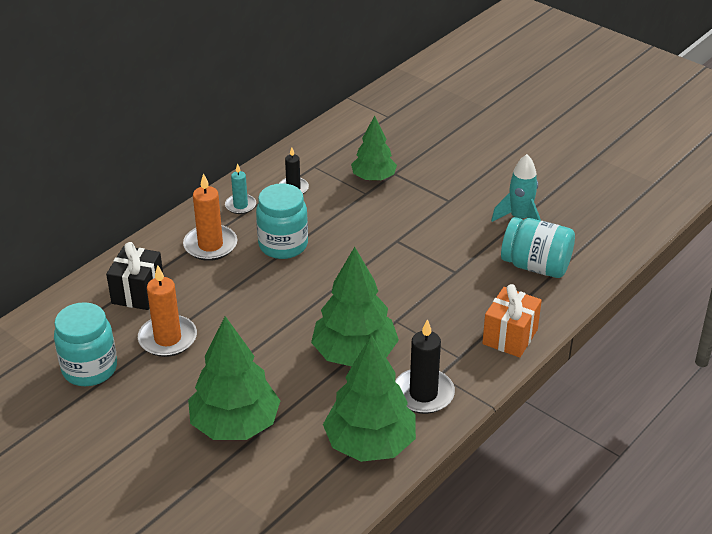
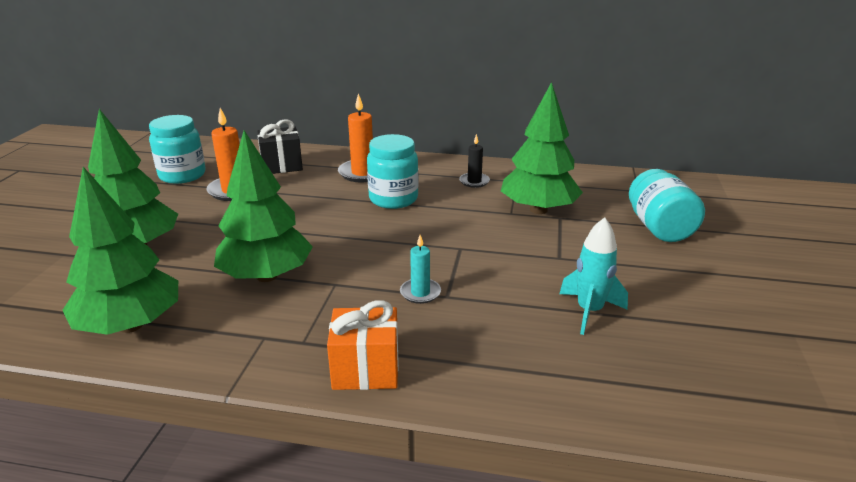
camera: 60 degrees right, 10 degrees down
(240, 205) = (425, 169): turquoise candle -> turquoise candle (420, 293)
(373, 178) = (538, 210): green tree -> green tree, size x1.60
(423, 394) = (226, 335): black candle -> none
(536, 266) = (517, 350): turquoise jar -> turquoise jar (659, 228)

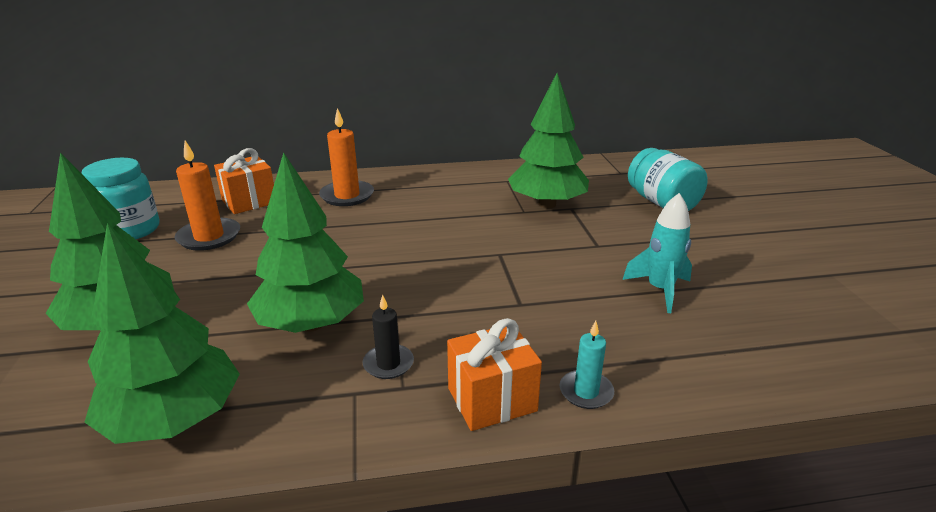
camera: 20 degrees left, 0 degrees up
(282, 166) = (249, 202): black gift -> orange gift
(393, 199) = (398, 217): turquoise jar -> none
(420, 293) = (491, 306): turquoise candle -> turquoise candle (586, 392)
(474, 181) = (467, 187): black candle -> black candle (388, 364)

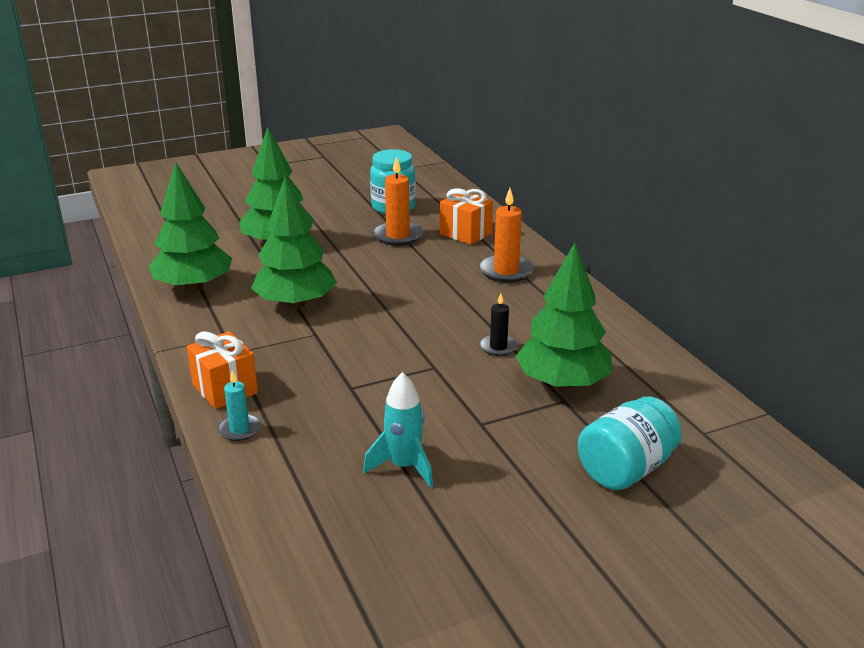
camera: 75 degrees right, 0 degrees up
(388, 364) = (256, 342): black candle -> black candle (498, 347)

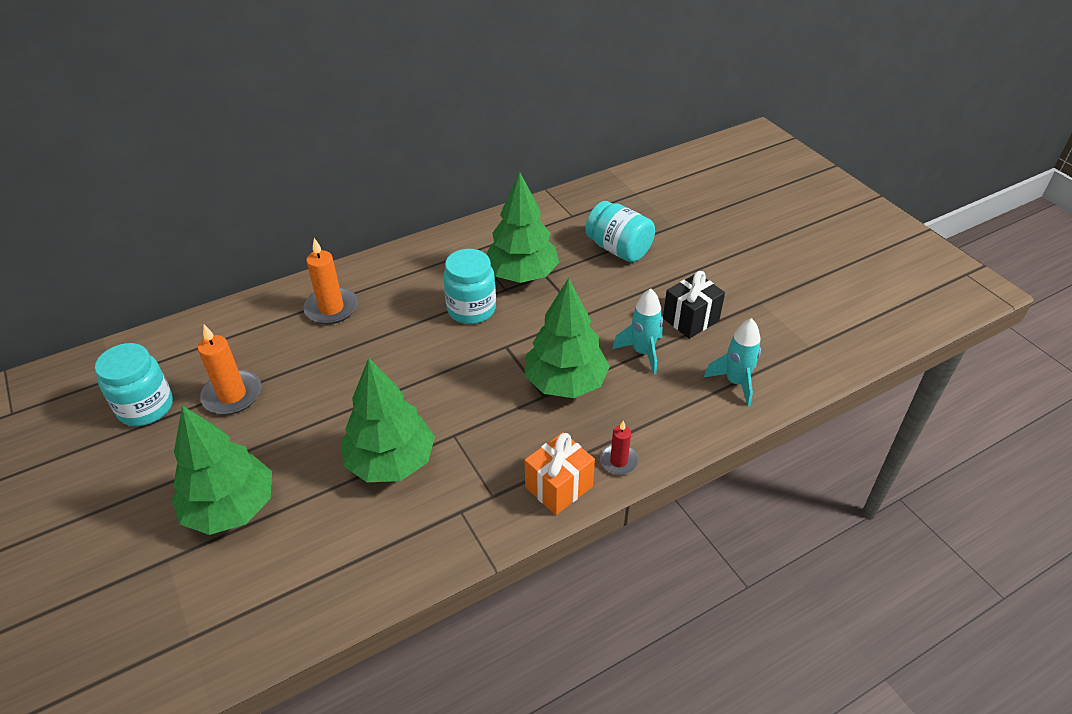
camera: 95 degrees left, 15 degrees up
(194, 287) = (343, 572): green tree -> green tree (565, 383)
(239, 429) = (618, 461): turquoise candle -> red candle
(328, 544) = (735, 382): none -> turquoise rocket
(463, 520) = (690, 319): none -> black gift
(465, 233) = (238, 340): orange gift -> none
(498, 347) = (471, 309): black candle -> turquoise jar

